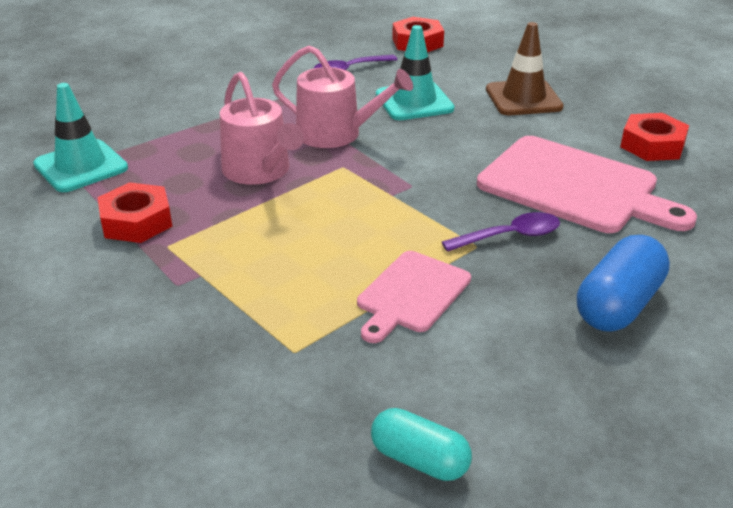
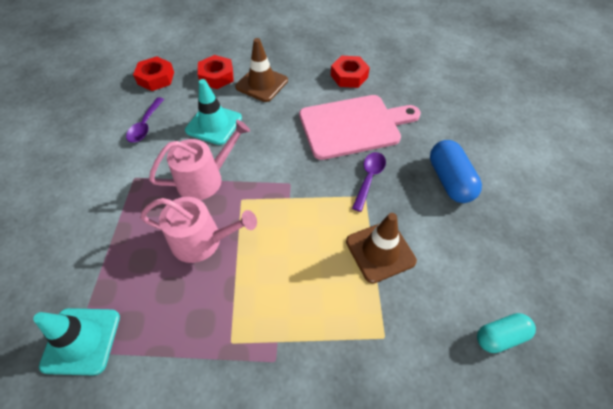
camera: 50 degrees left, 20 degrees up
(137, 221) = (186, 344): red nut -> red nut (216, 76)
(411, 294) = (380, 251): pink cutting board -> brown traffic cone

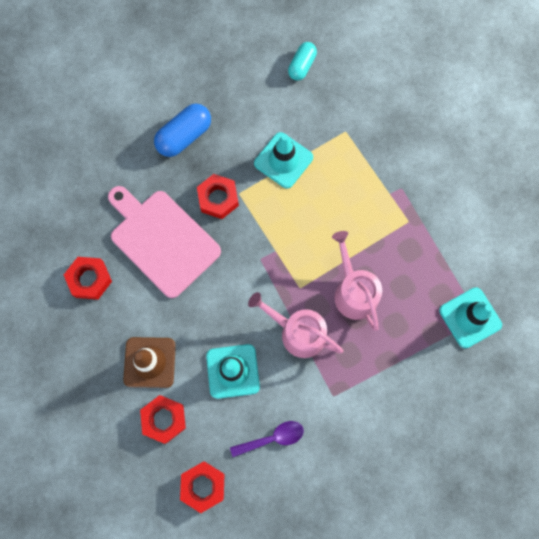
camera: 120 degrees left, 20 degrees up
(369, 178) = (218, 198): purple spoon -> red nut
(380, 251) = (283, 160): brown traffic cone -> turquoise traffic cone
(500, 336) = (302, 66): turquoise capsule -> turquoise capsule turned 75 degrees clockwise

